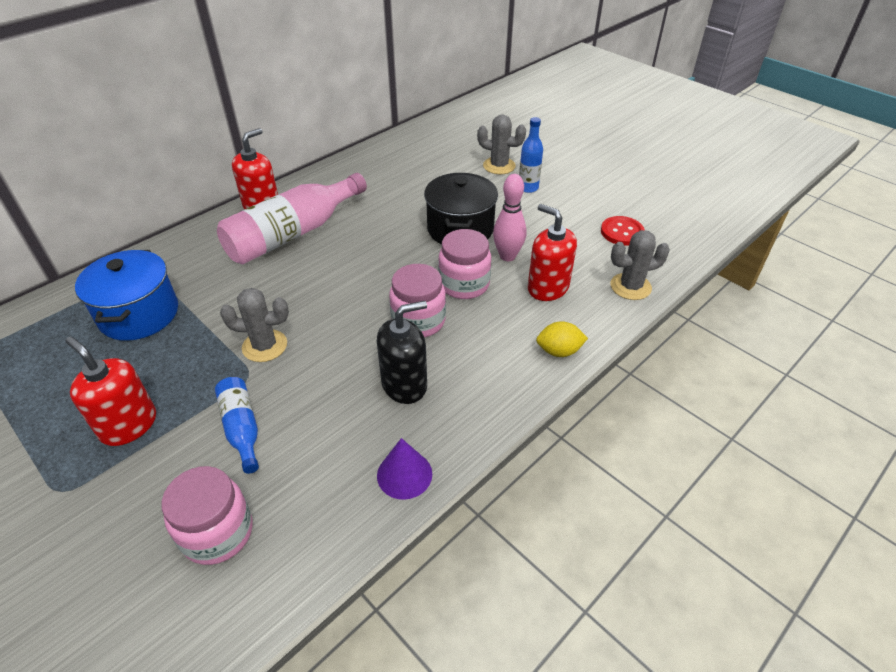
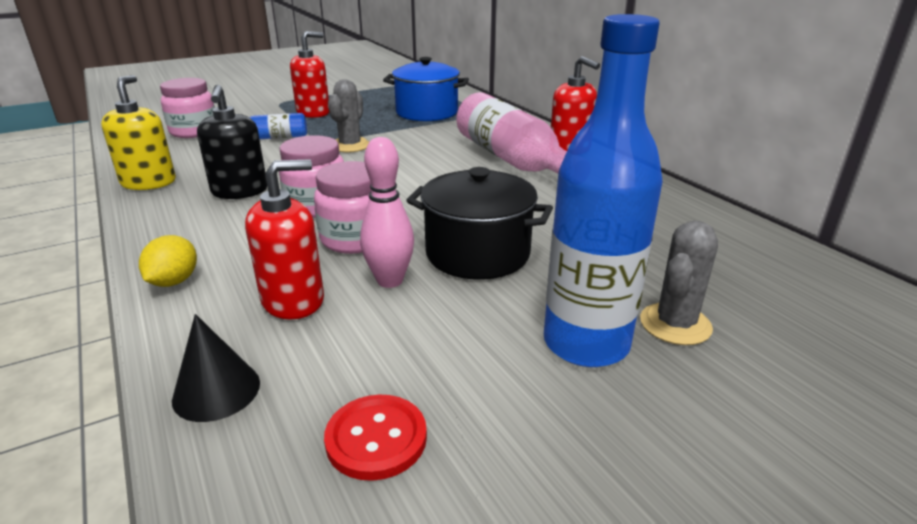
camera: 105 degrees right, 15 degrees down
(404, 474) = (149, 182): purple cone -> yellow soap dispenser
(528, 188) = (586, 344): blue bottle -> blue bottle, size x1.96
(630, 287) = (216, 391): grey cactus -> black cone

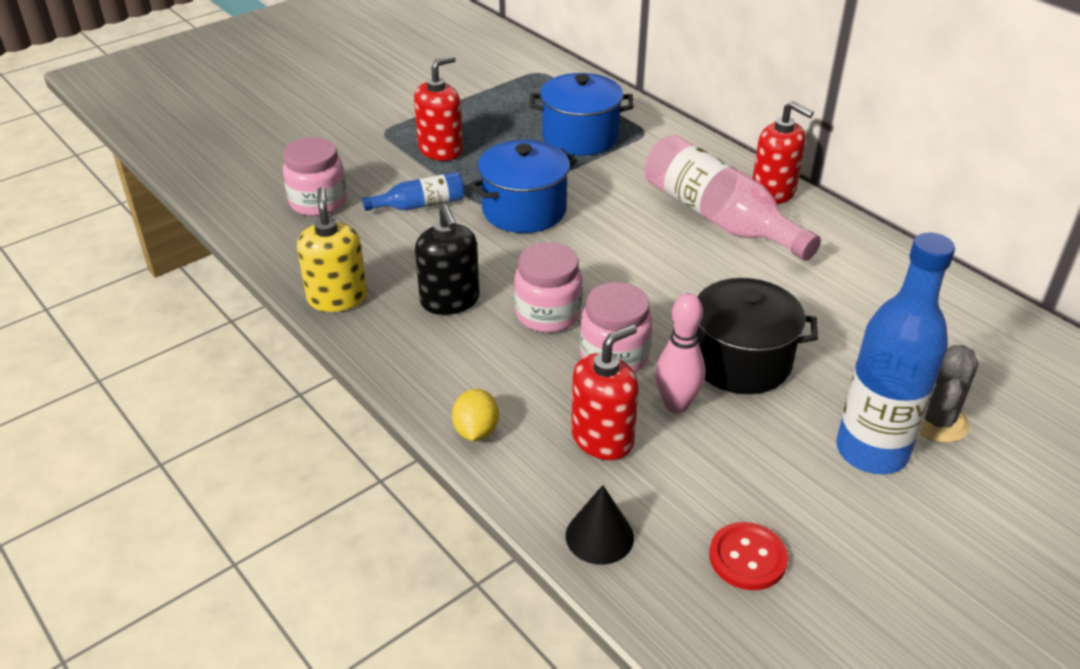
camera: 10 degrees left, 10 degrees up
(350, 146) = (524, 210): grey cactus -> blue pot

